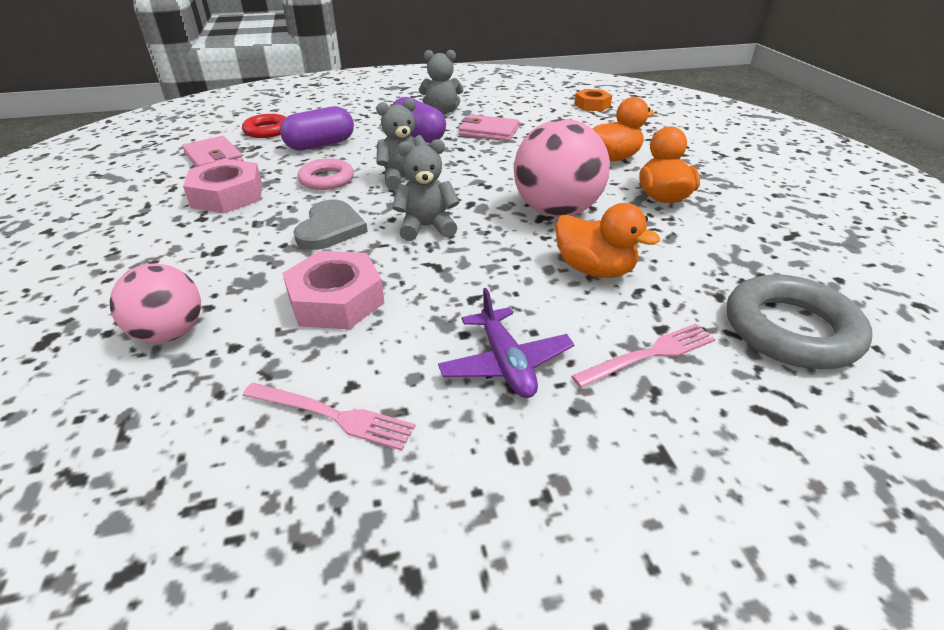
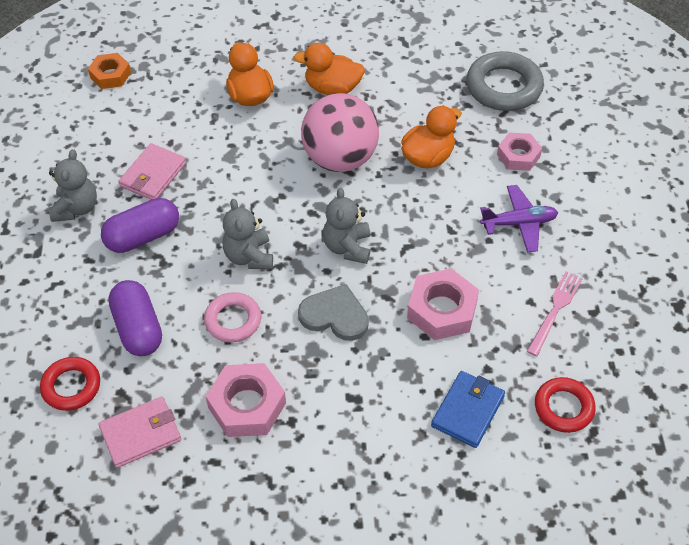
camera: 80 degrees left, 15 degrees up
(138, 435) = (563, 407): none -> red ring
(170, 333) = (467, 411): pink ball -> blue wallet
(649, 355) = (518, 156): pink fork -> pink nut

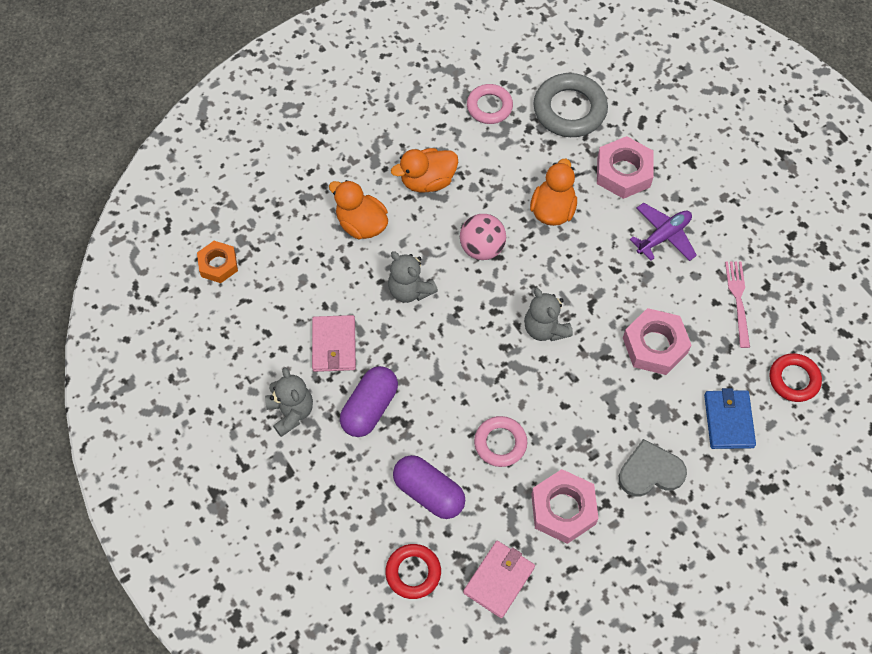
camera: 30 degrees left, 10 degrees up
(249, 256) = (472, 379): grey teddy bear -> grey teddy bear (410, 290)
(335, 315) = (577, 395): grey heart -> grey heart (650, 471)
(340, 158) = (482, 248): pink ball -> pink ball, size x0.63
(431, 56) = (489, 107): none -> pink ring
(518, 156) = (623, 172): pink nut -> pink nut, size x1.52

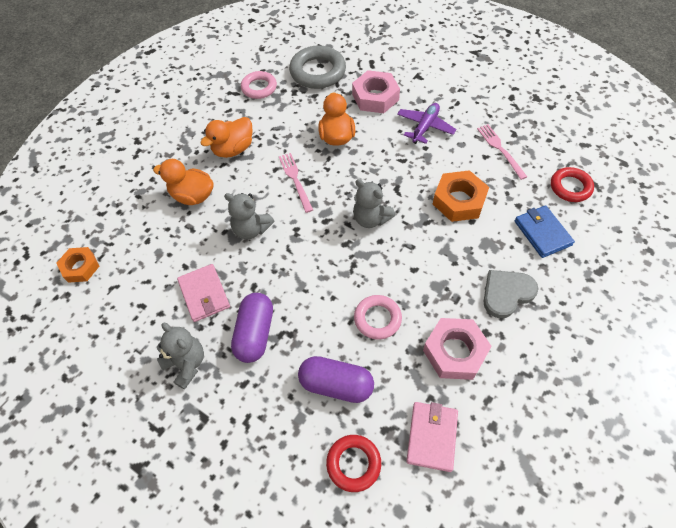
camera: 20 degrees left, 5 degrees down
(482, 248) = (295, 180): pink ball -> pink fork
(655, 345) = (459, 200): pink nut -> orange nut

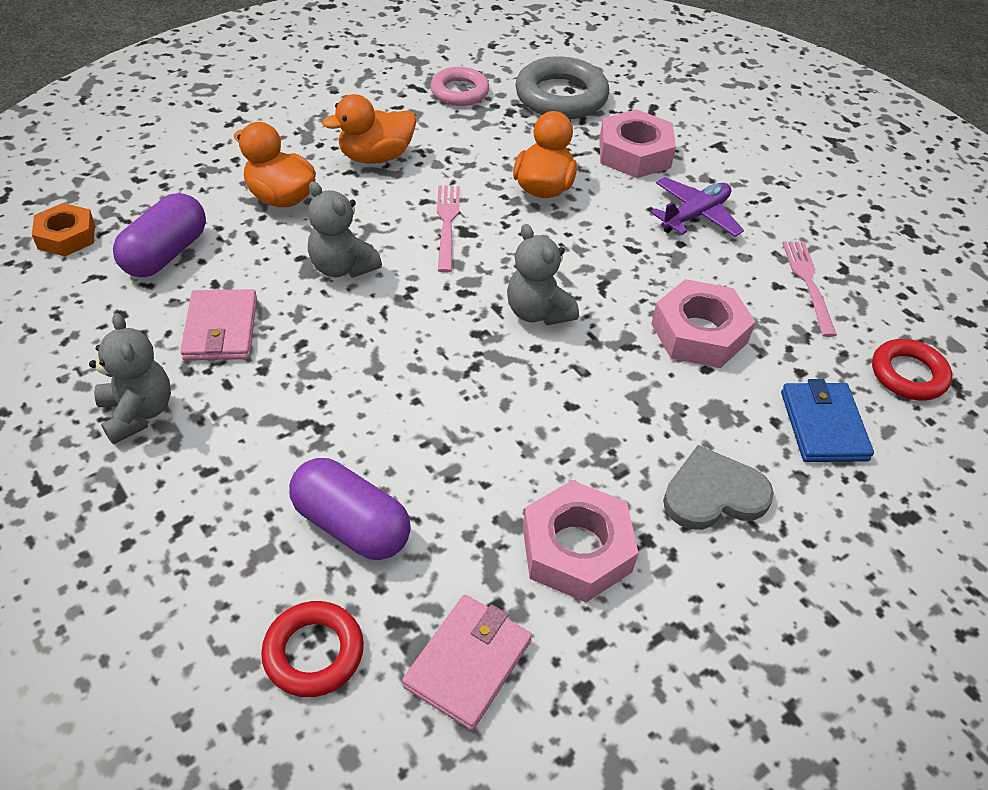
camera: 15 degrees right, 10 degrees down
(255, 333) = (265, 408): purple capsule -> purple capsule (165, 254)
(377, 319) = (471, 455): pink ring -> none
(459, 200) = (699, 333): orange nut -> pink nut

